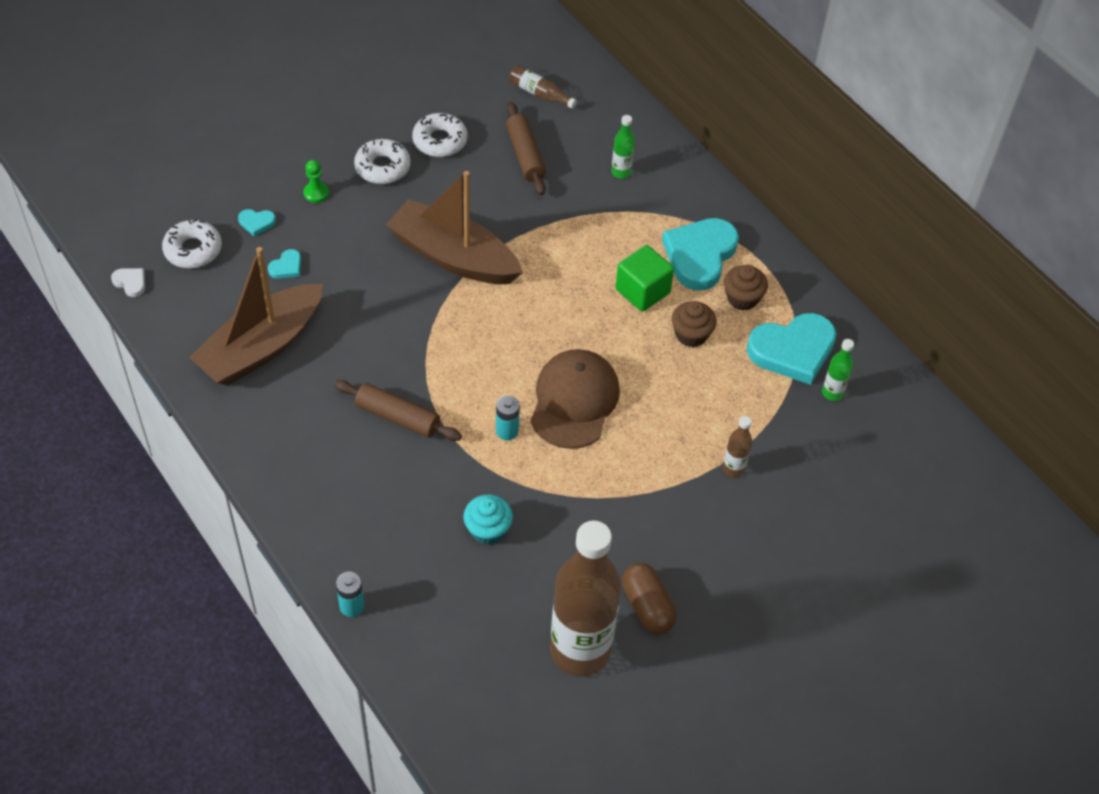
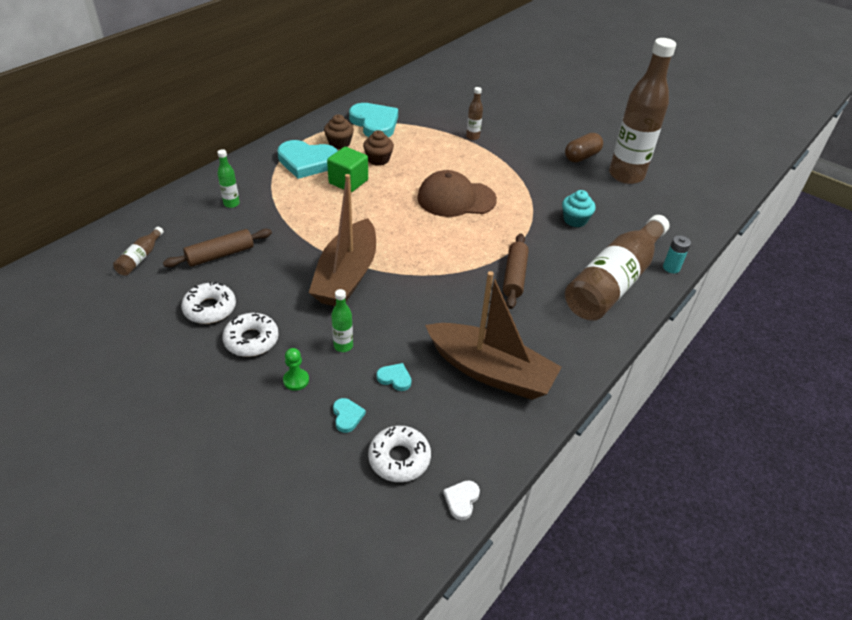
camera: 105 degrees left, 10 degrees down
(350, 523) = (614, 281): none -> brown bottle
(507, 431) = (496, 223): turquoise battery -> none
(832, 393) = (400, 110): green bottle -> green bottle (343, 346)

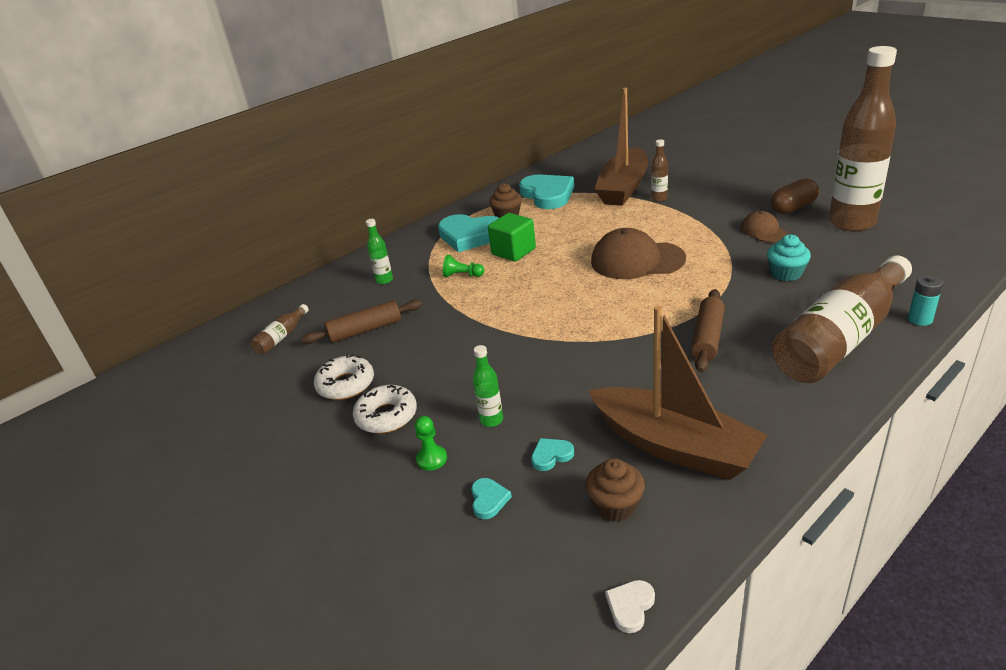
camera: 15 degrees right, 10 degrees down
(304, 203) = (462, 275): none -> green pawn
(347, 276) = (503, 345): brown boat -> brown boat (623, 188)
(378, 159) = (549, 228): brown cupcake -> brown cupcake (615, 505)
(395, 378) = (551, 455): turquoise heart -> turquoise heart turned 60 degrees counterclockwise
(399, 458) = (550, 551): white donut -> none
(558, 177) = (763, 231): none -> brown cap

